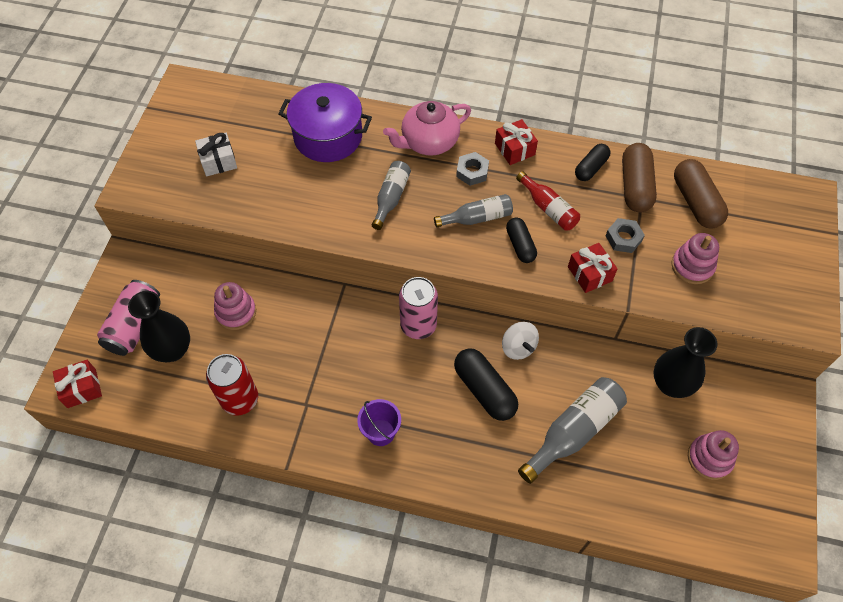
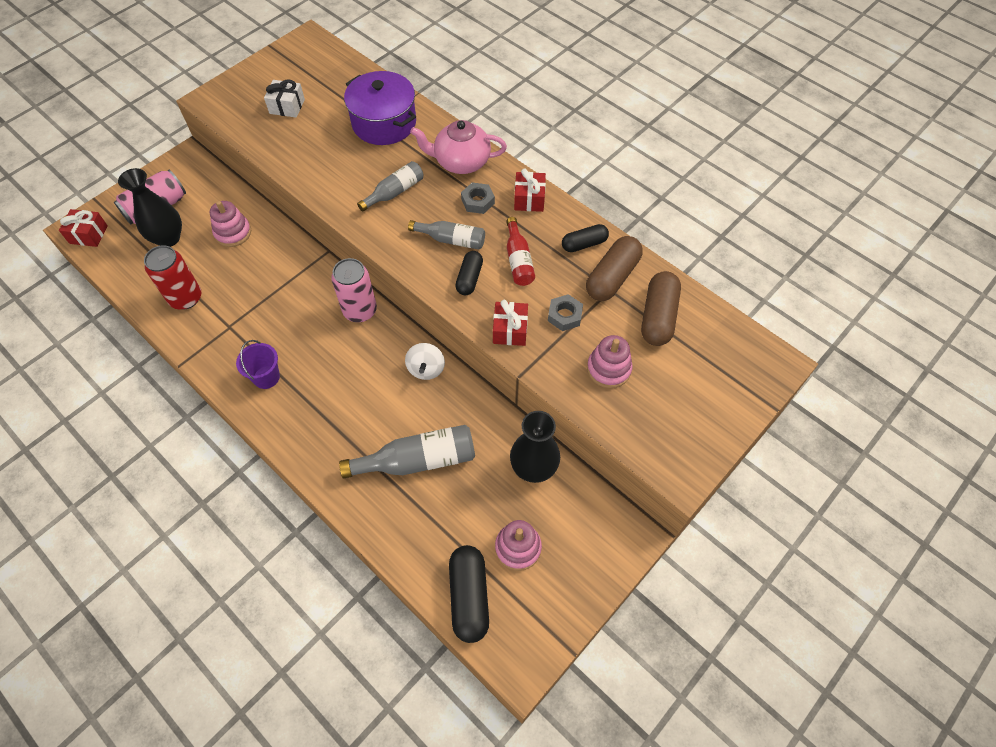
camera: 30 degrees right, 0 degrees up
(484, 390) = (371, 388): black capsule -> black capsule (469, 596)

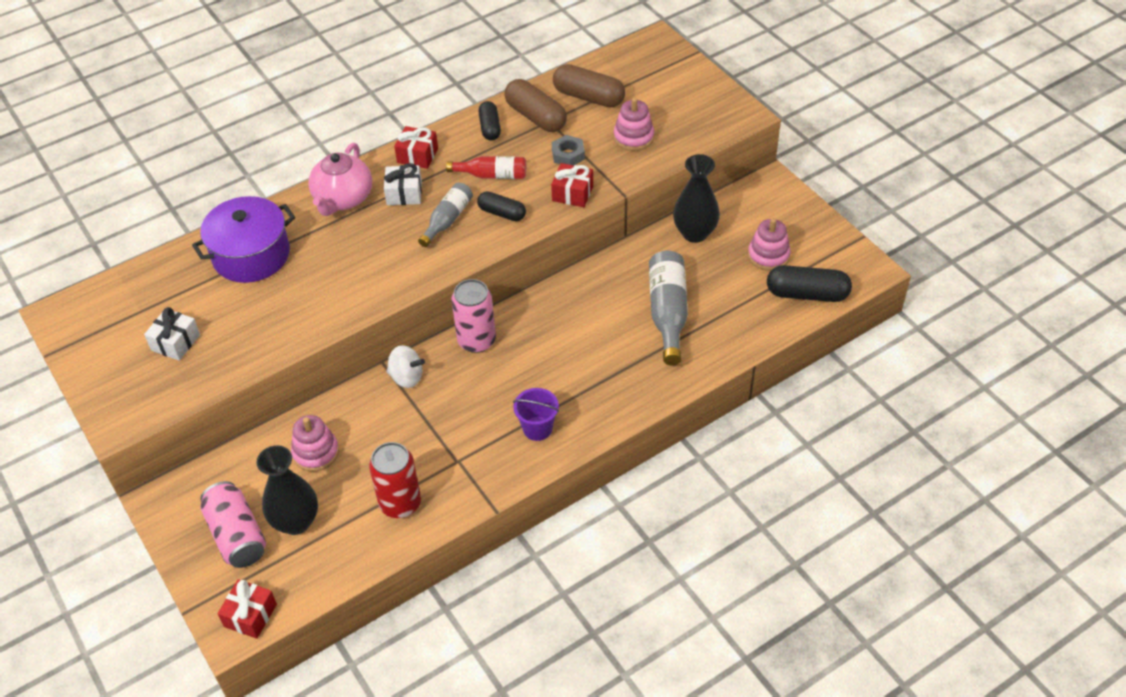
camera: 75 degrees left, 10 degrees down
(394, 192) = (363, 257): grey bottle -> none
(426, 369) = (567, 295): white spinning top -> white spinning top (407, 377)
(477, 201) = (404, 193): grey nut -> white gift

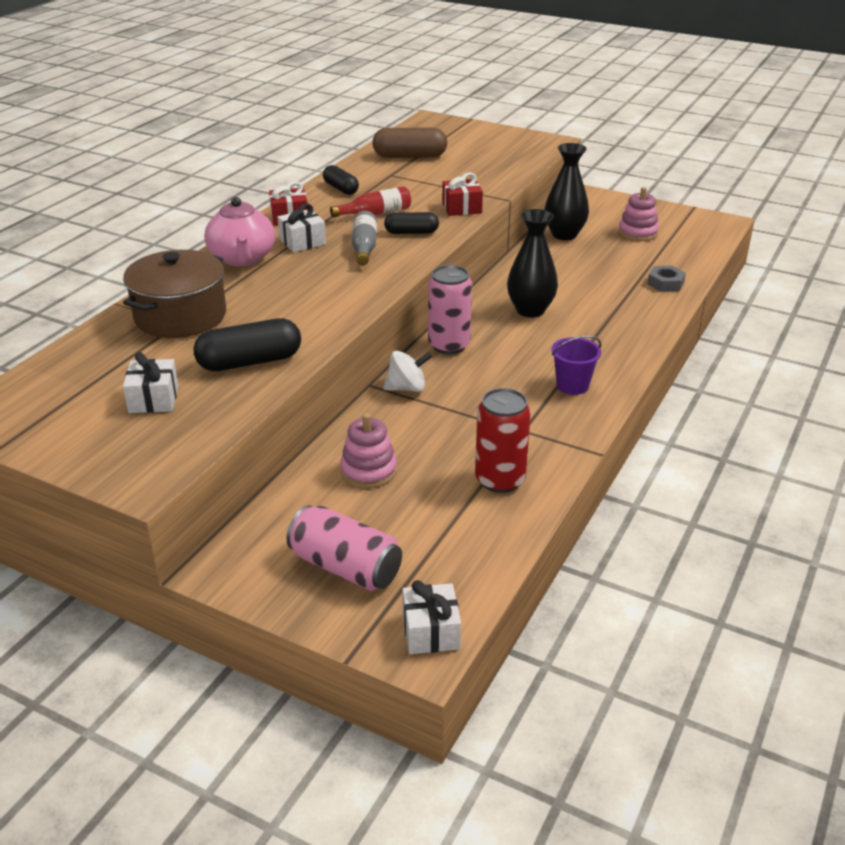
camera: 30 degrees left, 15 degrees down
(250, 615) = (431, 631): red gift -> white gift
(251, 255) = (180, 316): purple pot -> brown pot
(296, 522) = (402, 532): black vase -> black vase (530, 310)
(535, 117) = (376, 175): brown capsule -> none
(568, 155) = (430, 189): grey nut -> grey nut (665, 283)
(633, 137) = (475, 169): pink stacking toy -> none
(668, 313) = (598, 284): grey bottle -> none
(807, 294) = (694, 246): black capsule -> black capsule (250, 362)

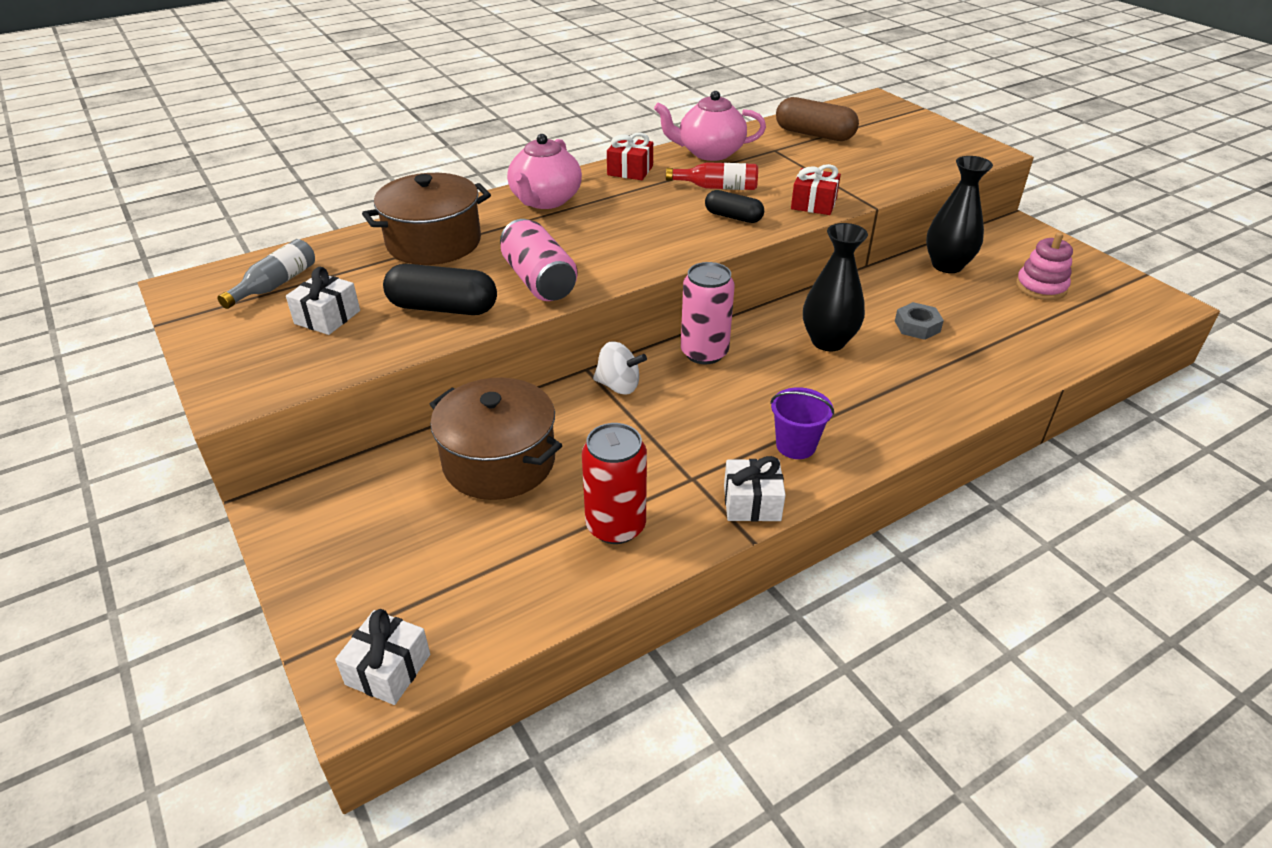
camera: 30 degrees right, 5 degrees up
(302, 242) = (616, 198): white gift -> white gift (752, 503)
(341, 188) = (709, 153): black capsule -> pink teapot
(345, 567) = (381, 558): pink can -> pink can (539, 281)
(364, 247) = (669, 220): grey bottle -> grey bottle (275, 284)
(368, 471) = (499, 462): pink stacking toy -> brown pot
(665, 283) = (1022, 358): grey nut -> grey nut (917, 326)

